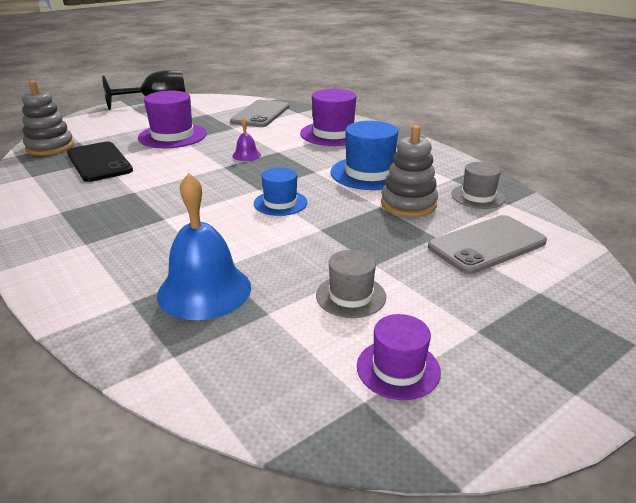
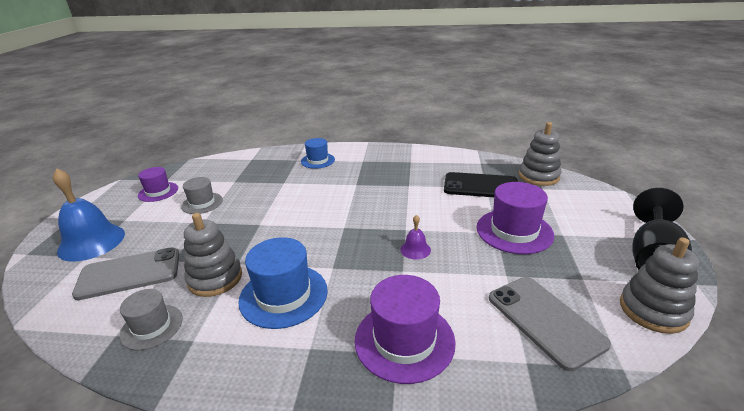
camera: 135 degrees right, 0 degrees up
(204, 290) = (274, 174): blue bell -> blue bell (91, 242)
(215, 100) = (653, 310): none -> grey stacking toy
(280, 203) = (311, 226): blue hat -> blue hat (318, 160)
(487, 244) = (129, 273): grey phone -> grey phone turned 60 degrees clockwise

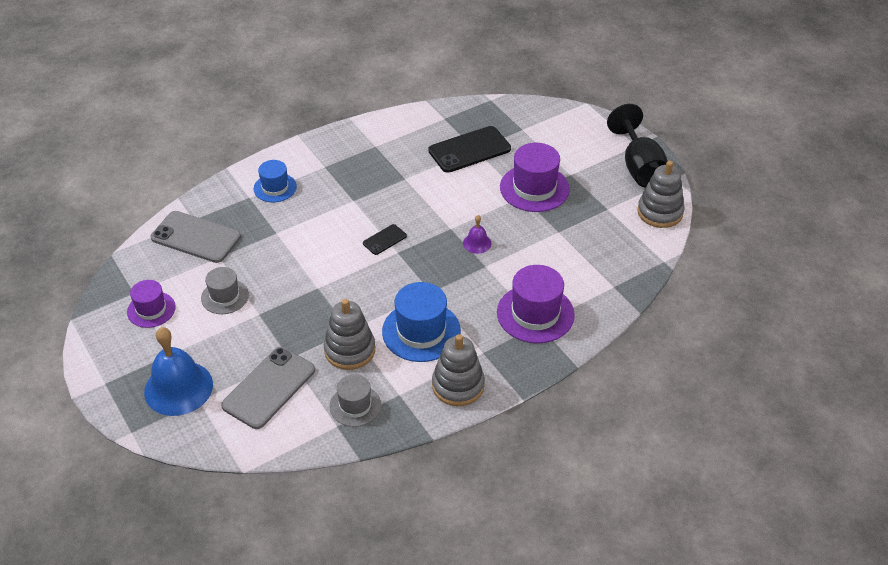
camera: 40 degrees left, 15 degrees up
(345, 215) = (384, 240): none -> black phone
(538, 176) = (509, 115): grey stacking toy -> grey stacking toy (458, 385)
(545, 320) = (605, 253): grey phone -> grey phone (196, 237)

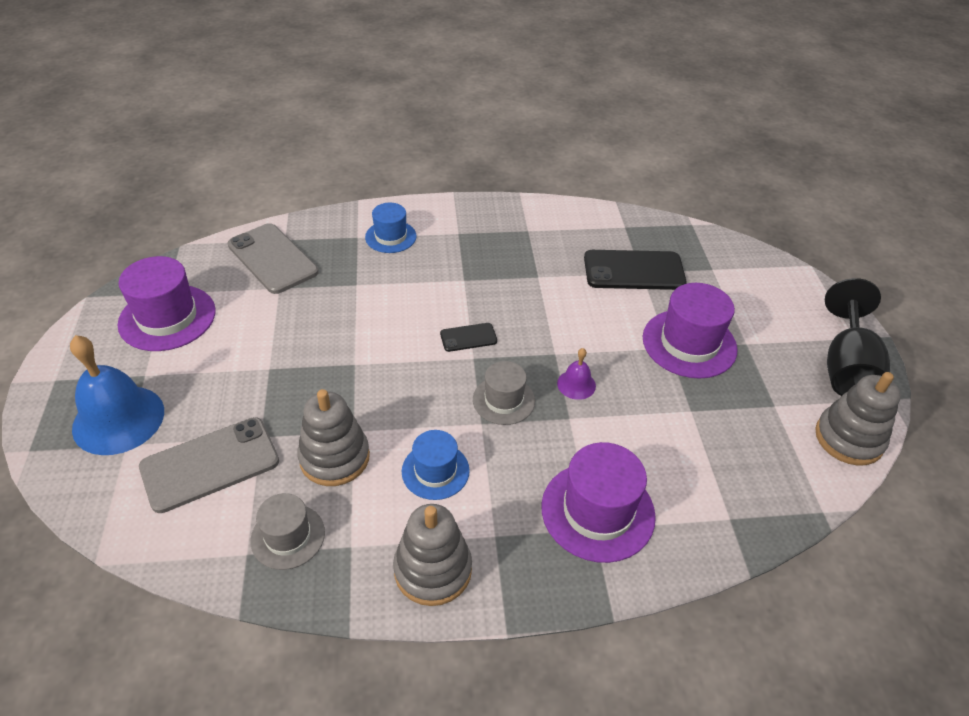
camera: 25 degrees right, 0 degrees up
(151, 309) = (167, 317): purple hat -> purple hat, size x1.62
(225, 296) = (250, 333): grey hat -> grey hat (503, 400)
(421, 331) = (435, 471): blue hat -> blue hat, size x0.62

